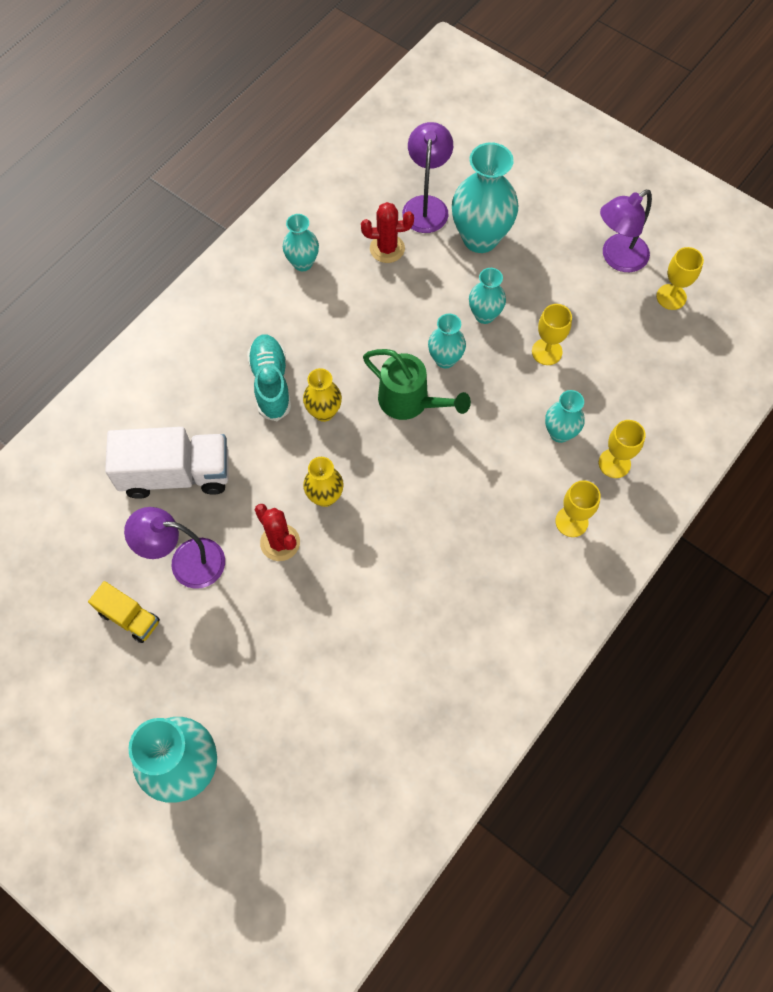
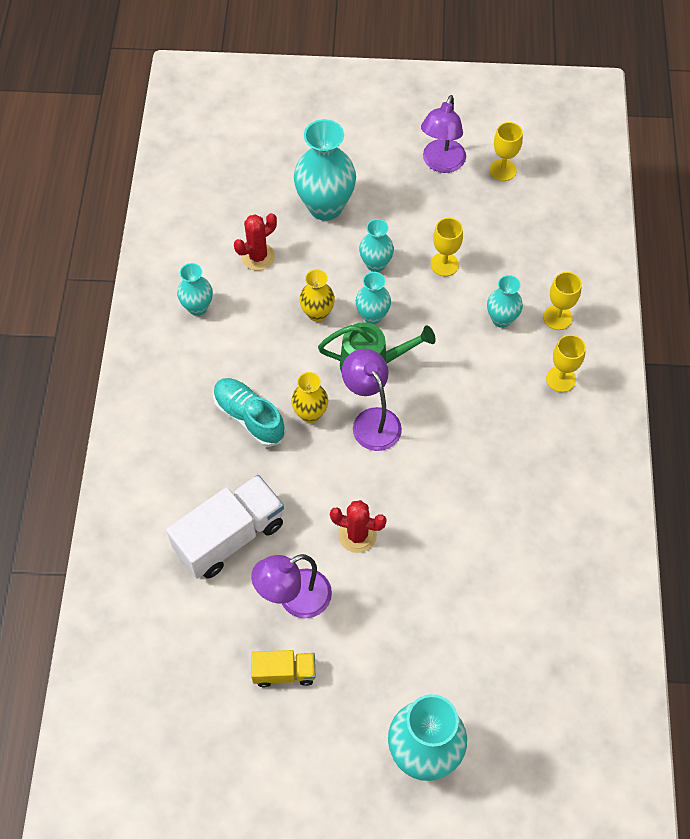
camera: 35 degrees left, 5 degrees down
(325, 496) = (364, 478): yellow vase -> yellow vase (317, 313)
(426, 206) = (262, 205): purple lamp -> purple lamp (371, 420)

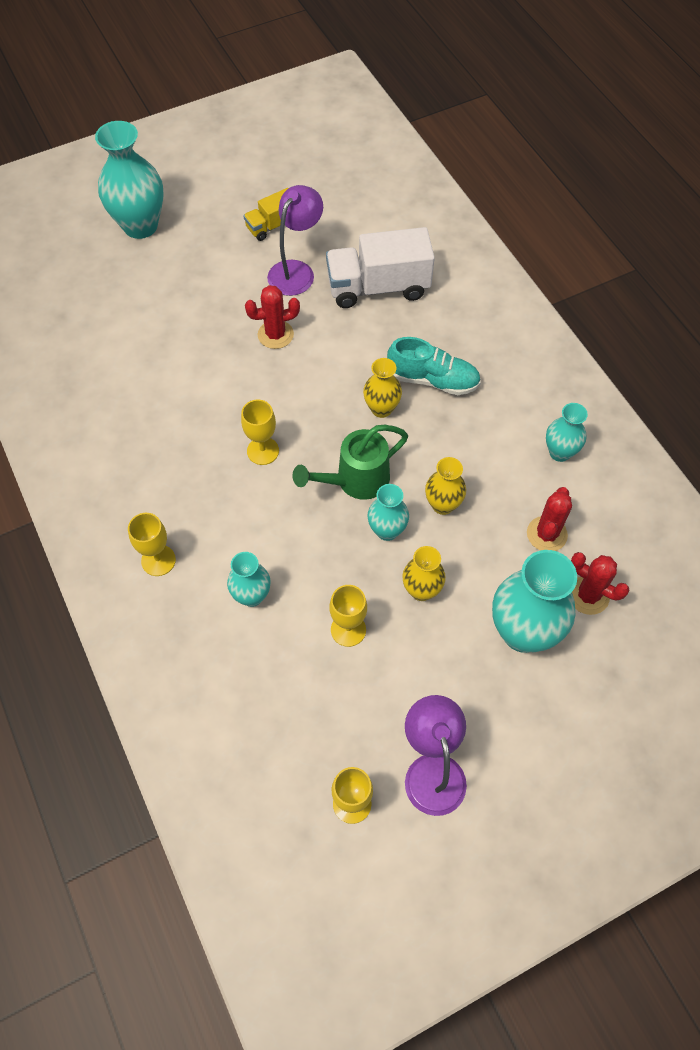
camera: 150 degrees right, 0 degrees up
(229, 537) = (378, 287): white truck -> white truck turned 60 degrees clockwise
(263, 206) = (588, 595): none -> red cactus
(371, 420) = (322, 430): purple lamp -> none
(375, 264) = (421, 590): turquoise vase -> yellow vase
(557, 317) = (191, 629): yellow goblet -> yellow goblet (263, 451)

